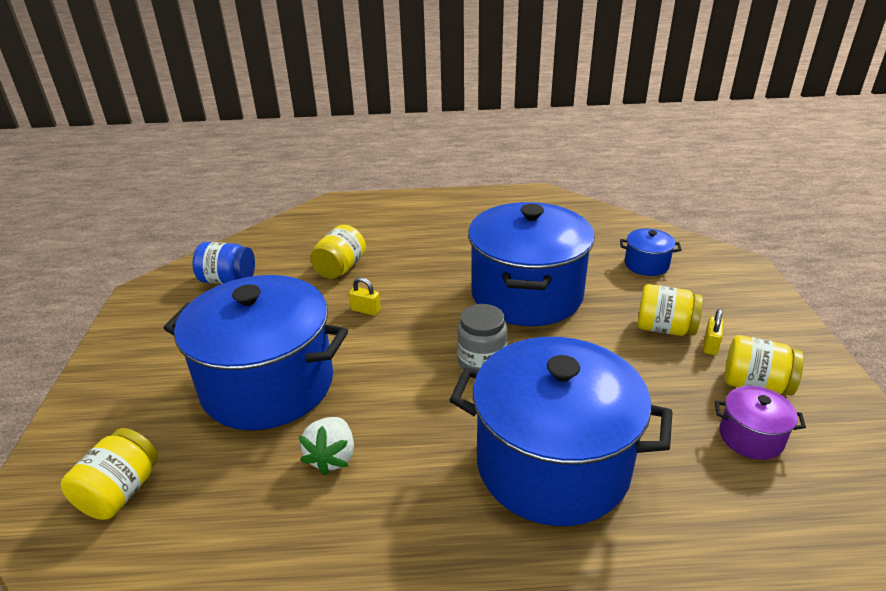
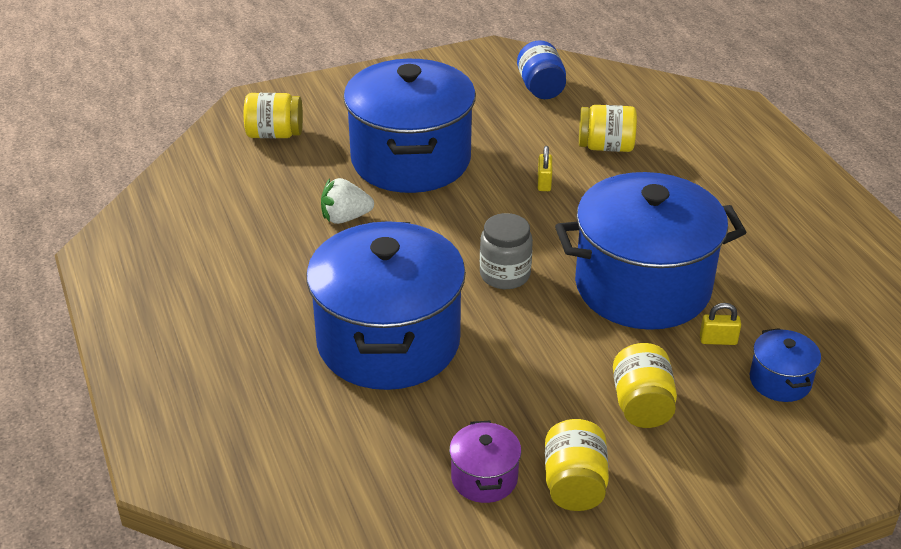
camera: 70 degrees right, 5 degrees up
(710, 345) = (630, 446): yellow padlock -> yellow padlock (718, 340)

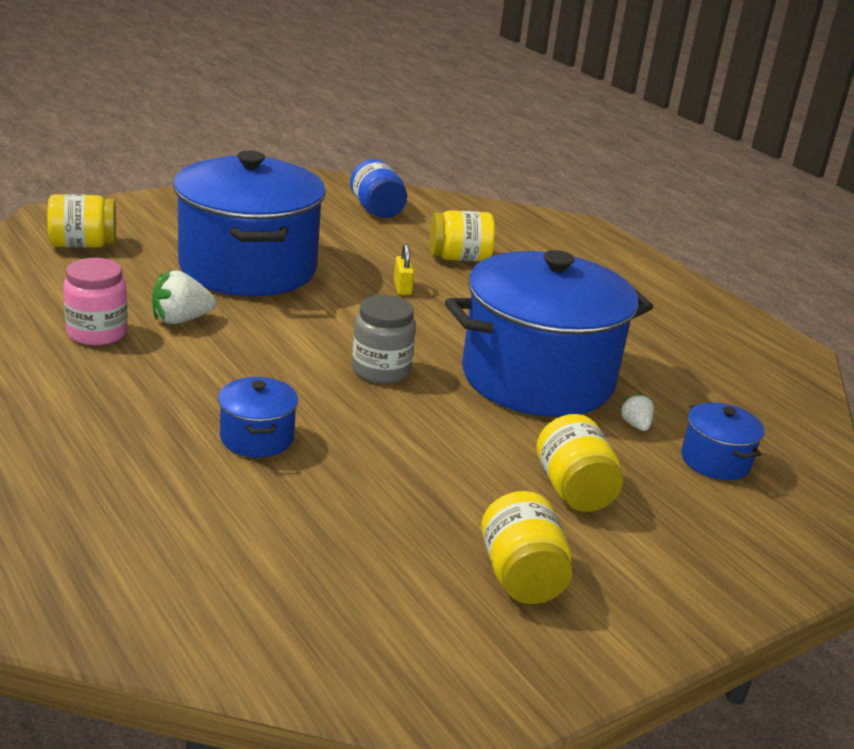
camera: 15 degrees left, 10 degrees down
(276, 231) = (97, 333): none -> pink jar
(388, 342) = (257, 438): blue pot -> blue pot, size x0.42
(484, 478) = (409, 576): purple pot -> none
(718, 340) = (635, 425): yellow padlock -> white strawberry

